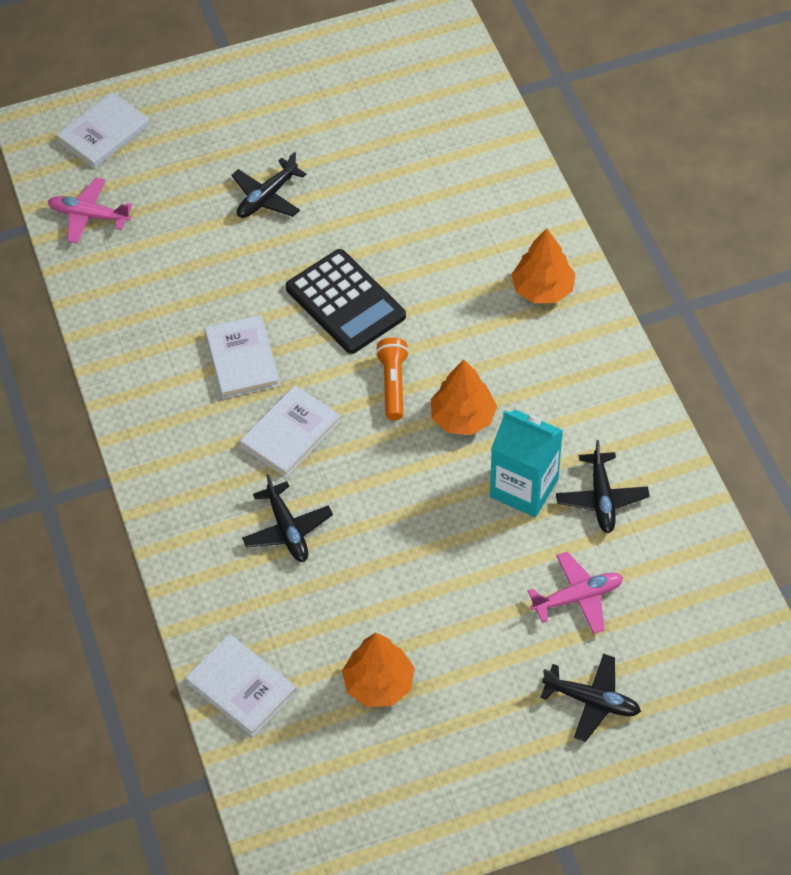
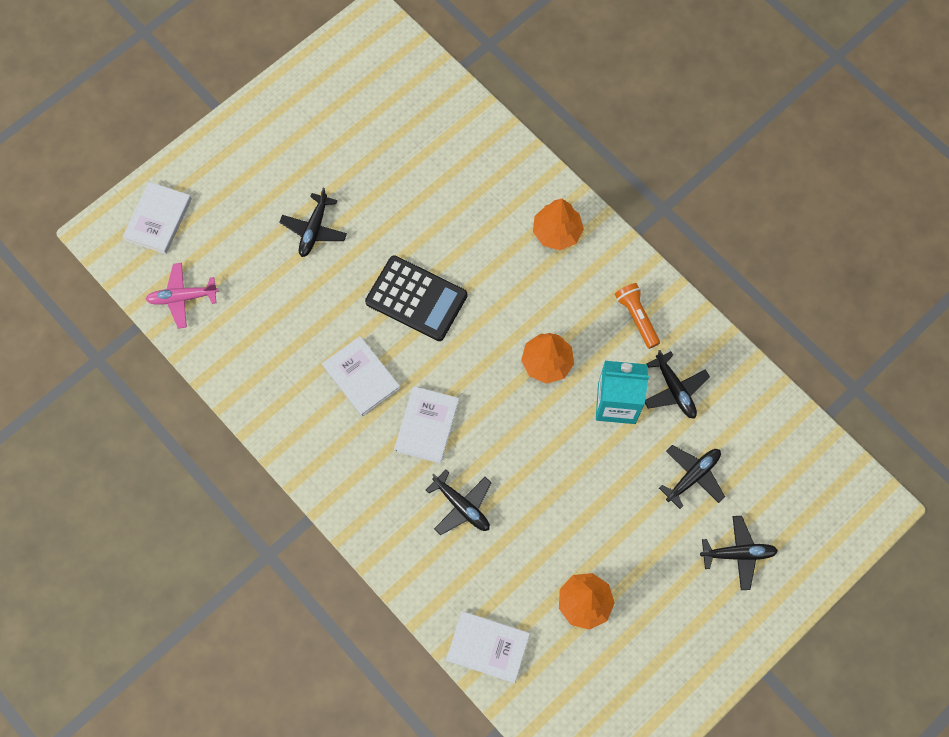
camera: 25 degrees left, 15 degrees up
(393, 384) = (483, 354): orange flashlight -> orange flashlight (636, 317)
(578, 597) = (693, 476): pink plane -> black plane

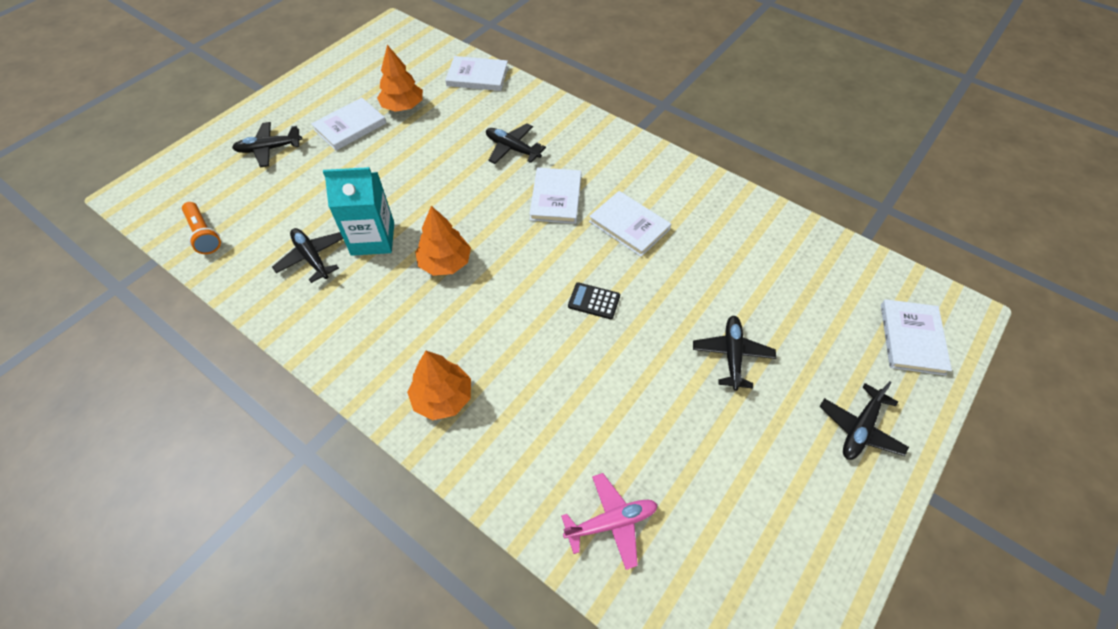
camera: 170 degrees right, 15 degrees down
(182, 297) = (837, 266): pink plane -> pink plane (611, 522)
(416, 298) = (594, 301): black calculator -> black calculator, size x0.48
(636, 317) = (347, 318): orange flashlight -> orange flashlight (204, 234)
(647, 577) = (350, 126): none -> white book
(693, 476) = (302, 194): black plane -> black plane (860, 429)

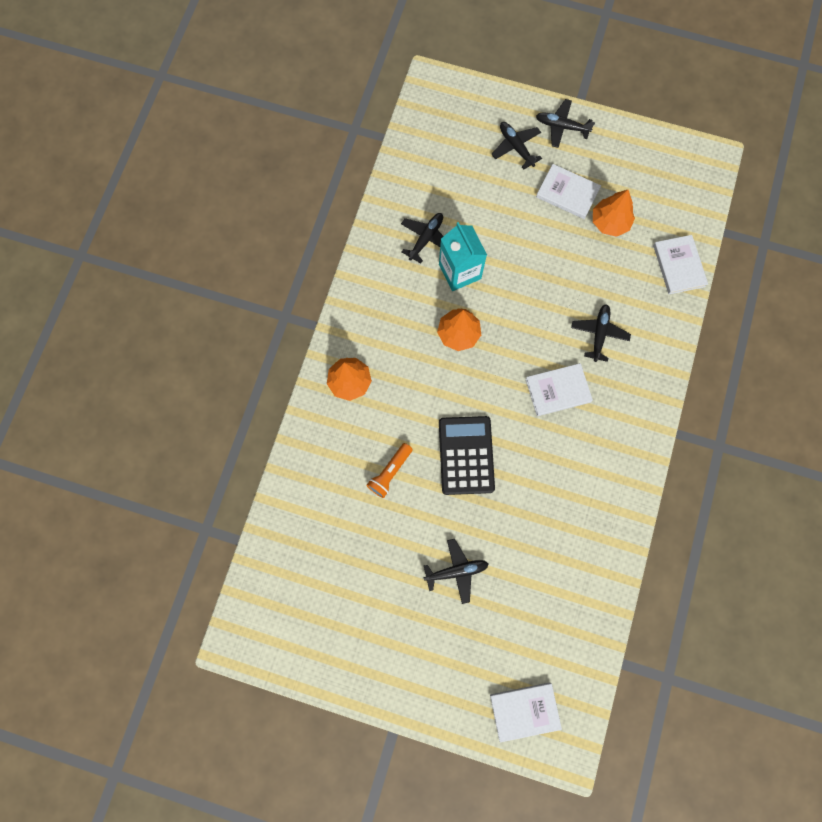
camera: 70 degrees right, 20 degrees up
(204, 234) = (417, 154): orange flashlight -> orange flashlight (390, 472)
(594, 301) = (466, 455): black calculator -> black calculator, size x2.08
(611, 522) = (303, 520): pink plane -> none
(629, 225) = (552, 459): white book -> none
(860, 429) = (428, 676): black plane -> black plane (561, 127)

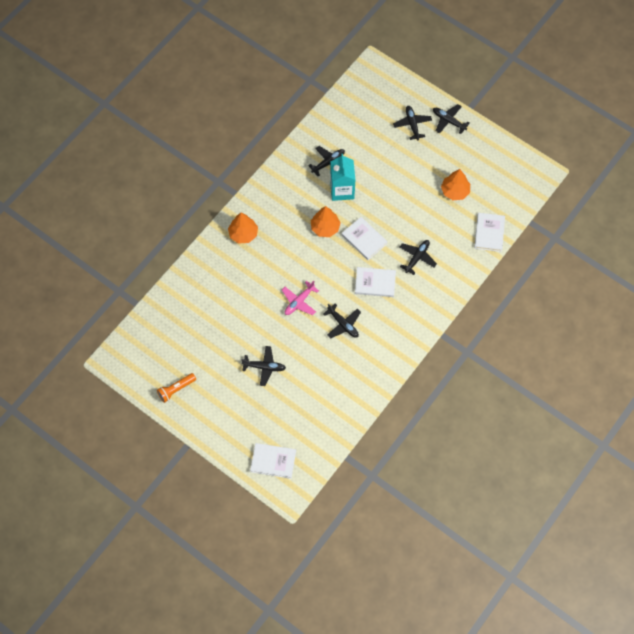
camera: 20 degrees right, 10 degrees down
(390, 472) = (246, 296): orange flashlight -> orange flashlight (176, 389)
(466, 455) = (299, 302): black calculator -> pink plane
(539, 467) = (343, 324): none -> black plane
(567, 193) = (434, 164): white book -> white book (364, 239)

